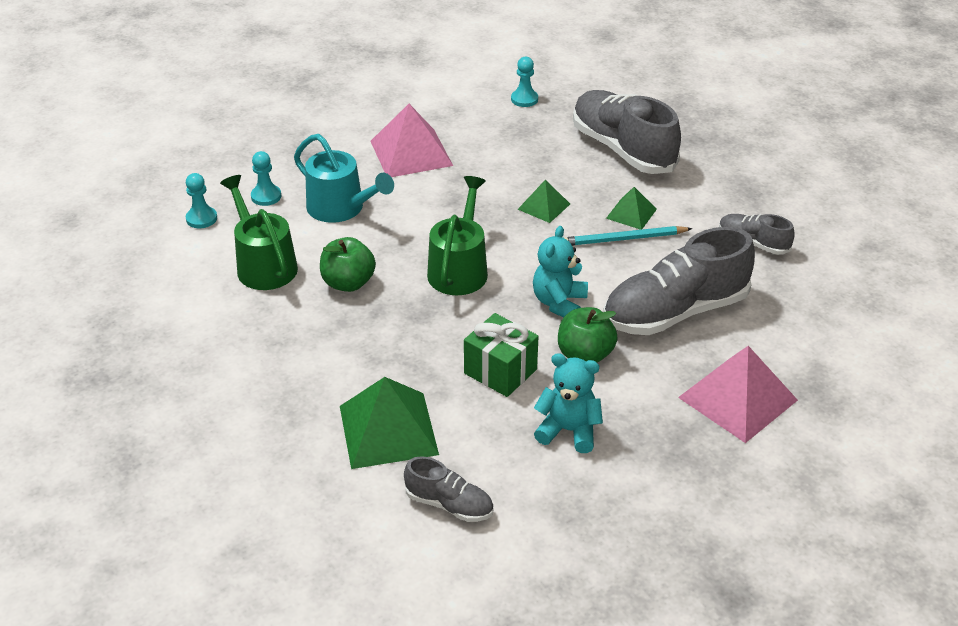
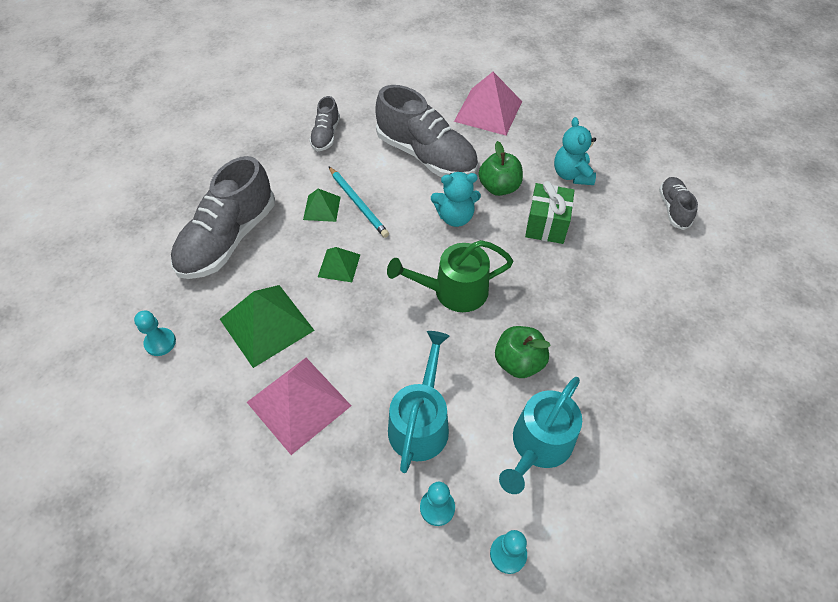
camera: 115 degrees left, 15 degrees up
(263, 265) = (538, 445): green watering can -> turquoise watering can
(388, 430) = (644, 264): green pyramid -> green pyramid (267, 324)

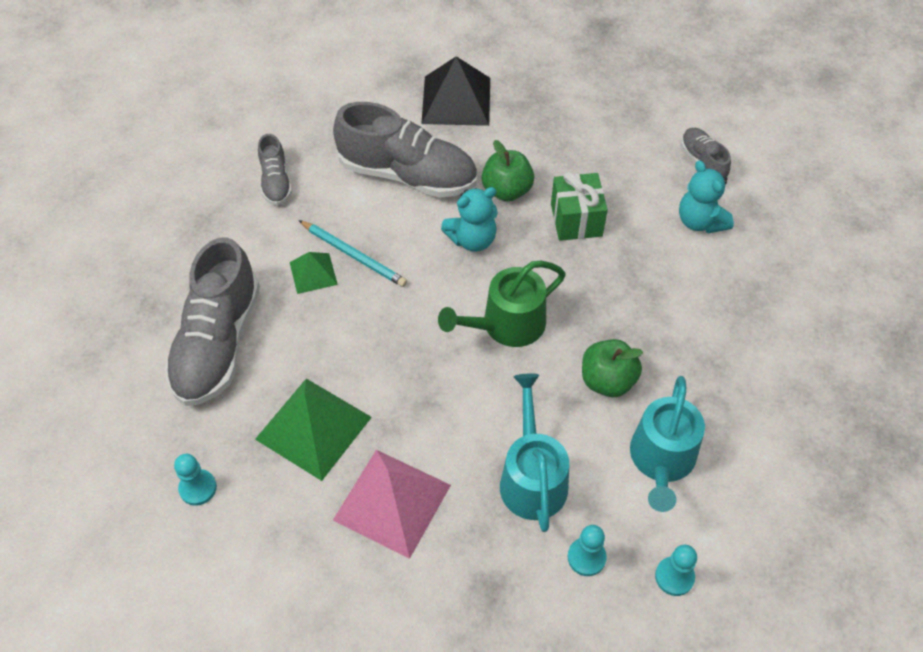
camera: 20 degrees left, 0 degrees up
(339, 265) = (365, 335): green pyramid -> none
(488, 111) = (456, 100): pink pyramid -> black pyramid
(572, 175) = (581, 153): turquoise teddy bear -> turquoise teddy bear (700, 221)

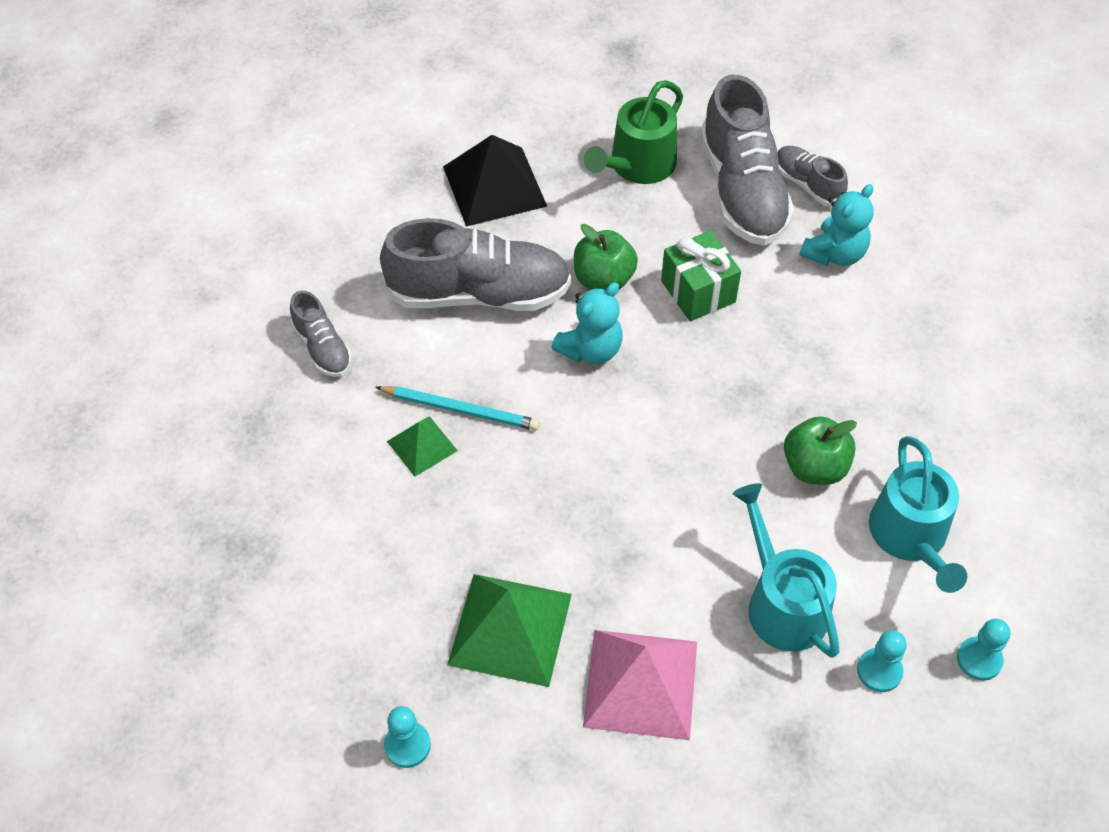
camera: 20 degrees left, 0 degrees up
(218, 343) = (347, 566): grey shoe -> grey shoe (742, 190)
(507, 325) = (676, 438): green watering can -> green watering can (638, 165)
(700, 221) = (834, 254): turquoise teddy bear -> turquoise teddy bear turned 90 degrees counterclockwise

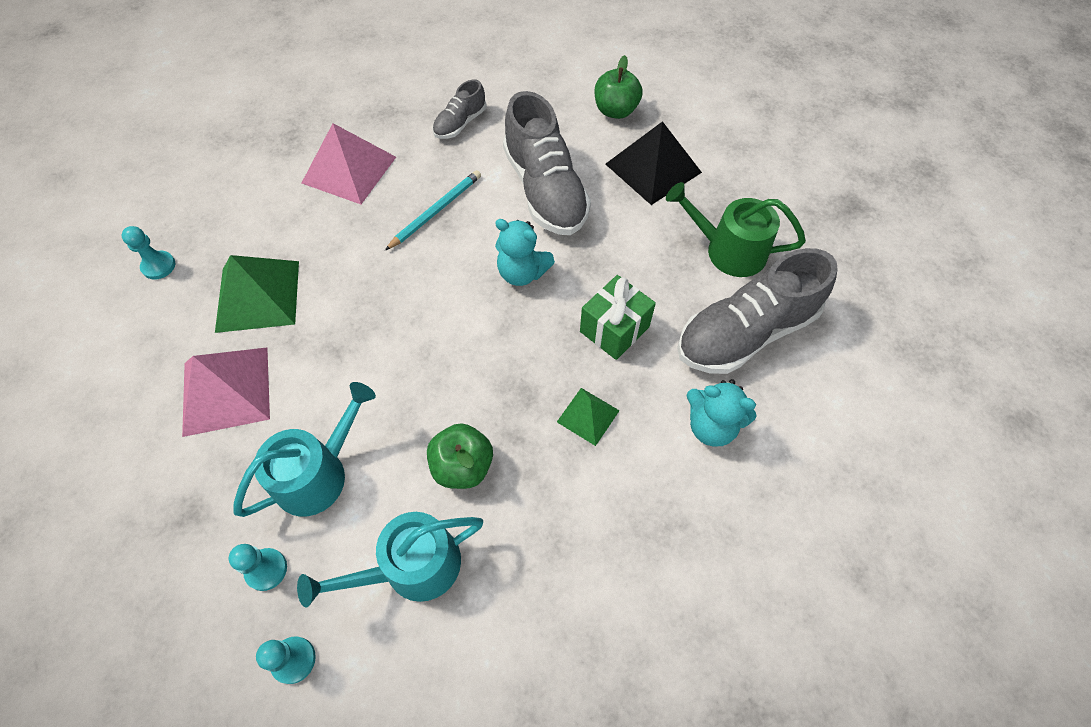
camera: 70 degrees right, 5 degrees up
(341, 488) = (349, 169): none -> pink pyramid
(422, 446) = (397, 200): green pyramid -> green pyramid (588, 416)
(460, 409) = (435, 211): turquoise pencil -> turquoise pencil turned 135 degrees counterclockwise
(603, 279) = (595, 261): green apple -> green apple (615, 111)
(807, 184) = (783, 383): grey shoe -> none

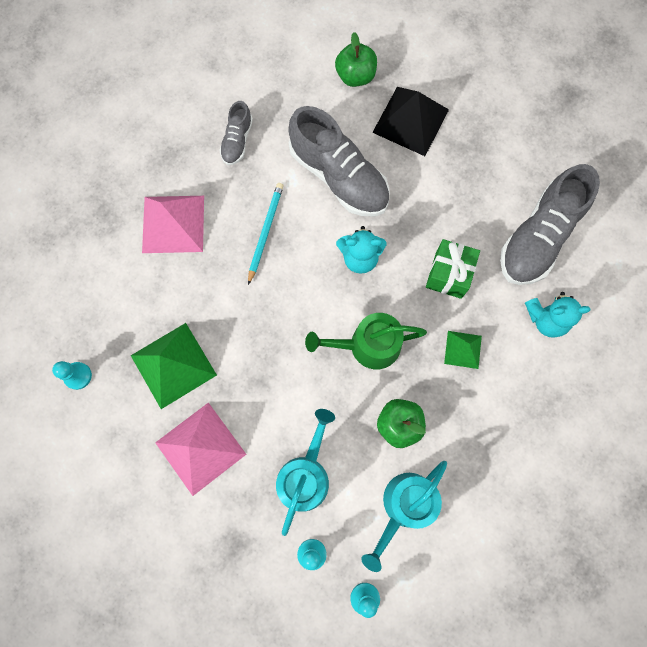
camera: 25 degrees left, 15 degrees up
(728, 250) = (498, 173): green watering can -> green watering can (368, 345)

